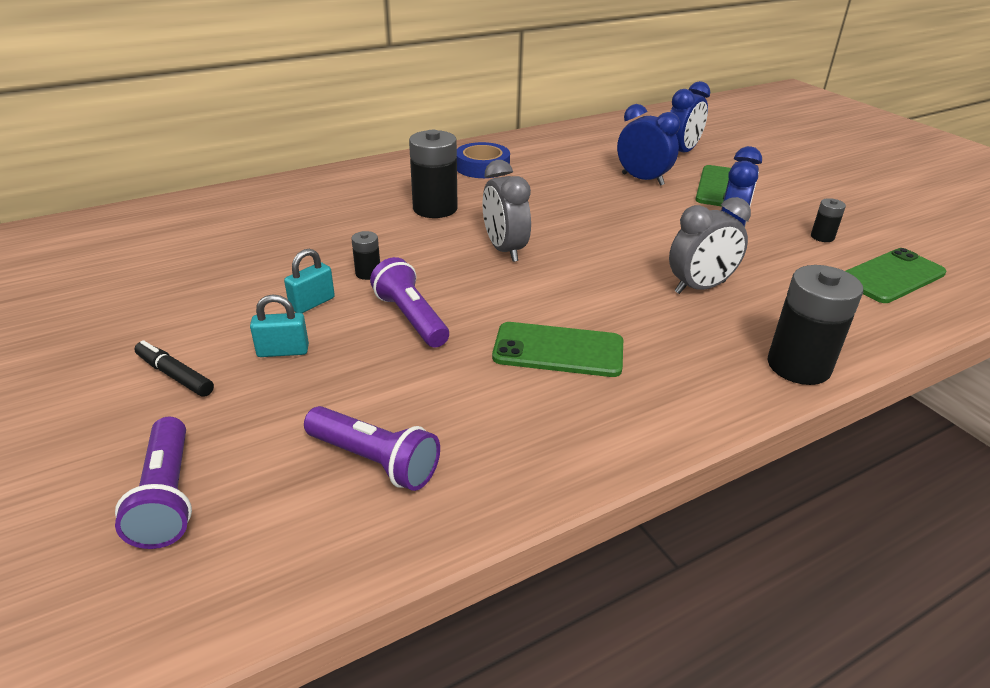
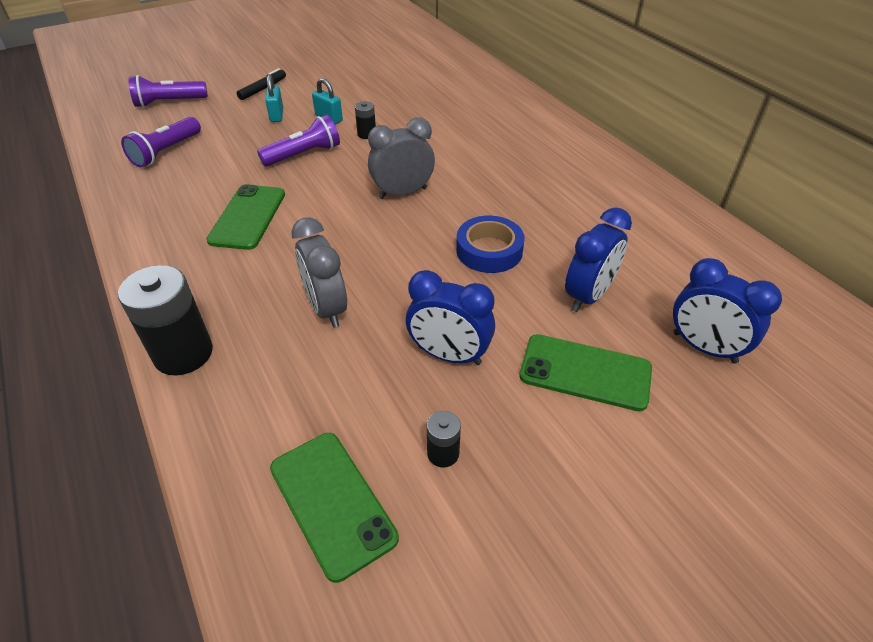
camera: 90 degrees right, 10 degrees up
(435, 208) = (479, 156): black battery -> none
(482, 167) = (582, 179): blue tape -> blue tape (489, 250)

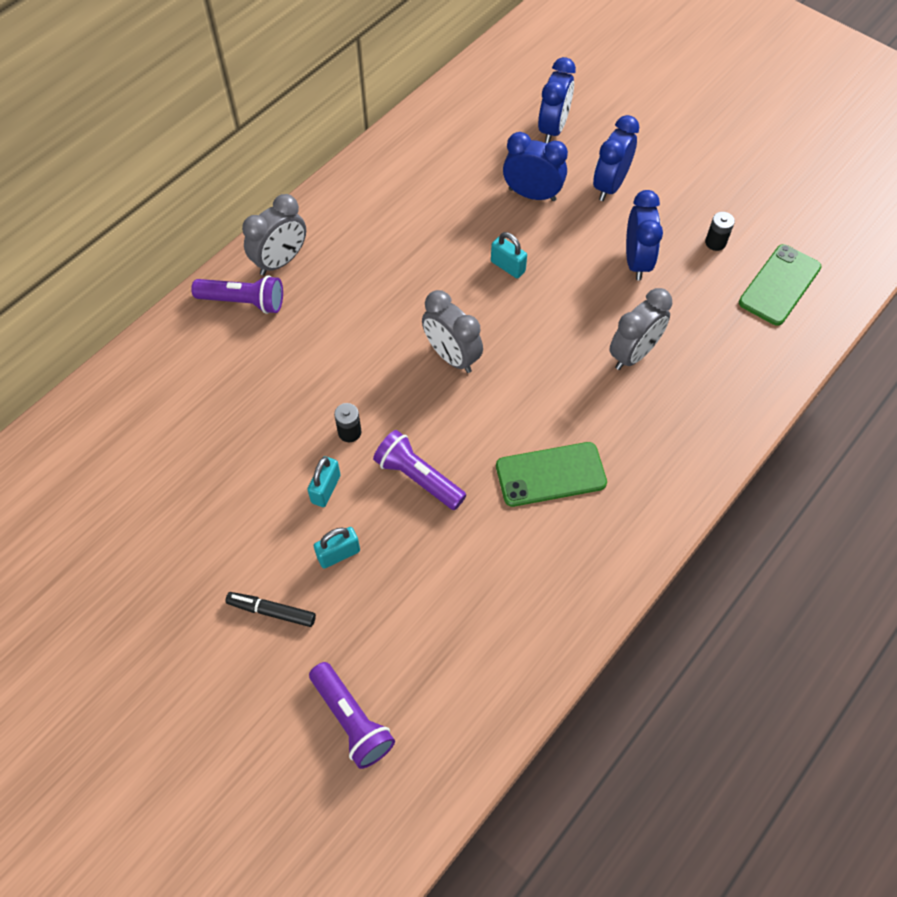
camera: 110 degrees left, 15 degrees up
(166, 152) = (473, 636): purple flashlight -> purple flashlight (244, 302)
(183, 353) = (730, 428): black battery -> none
(489, 250) = (507, 266): blue tape -> turquoise padlock
(551, 131) = (280, 261): none -> grey clock
(585, 372) = (610, 186): green phone -> blue clock

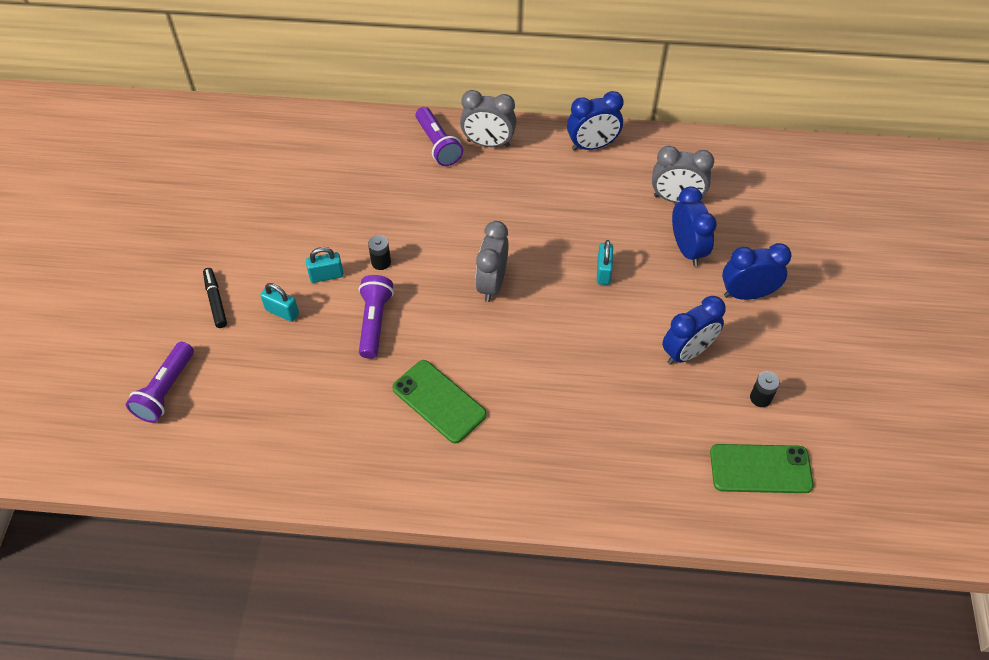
camera: 55 degrees right, 5 degrees down
(553, 129) = (767, 226): blue clock -> blue clock (592, 146)
(633, 354) = (594, 398): grey clock -> grey clock (676, 199)

